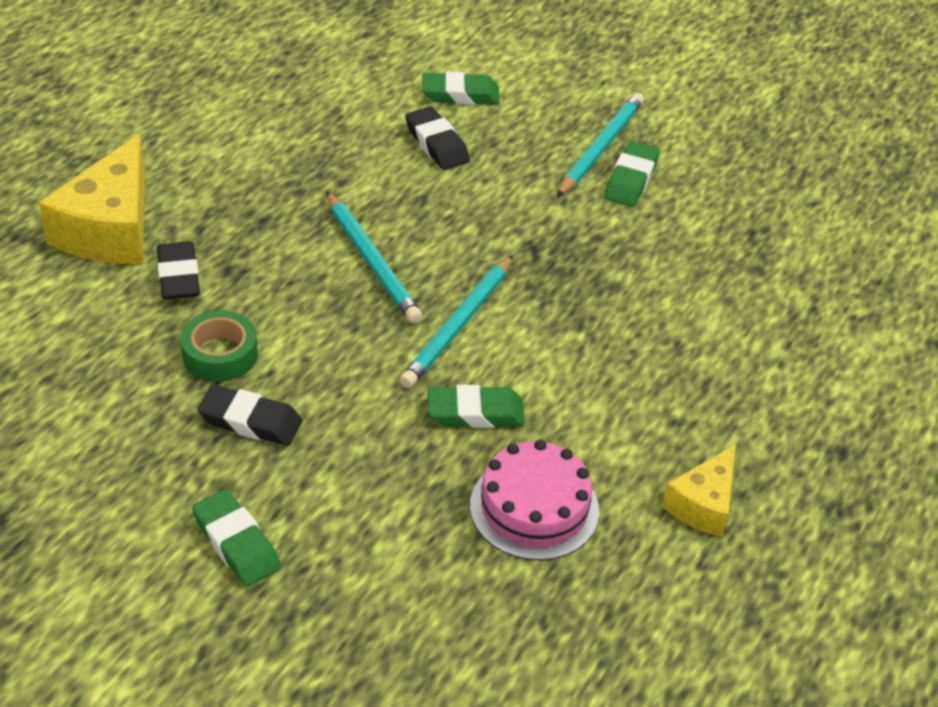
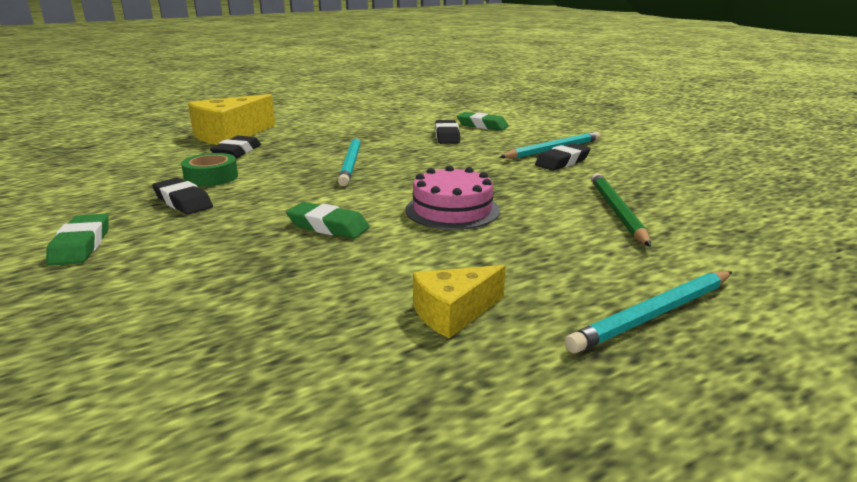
camera: 30 degrees right, 20 degrees down
(458, 325) = (370, 192): turquoise pencil -> turquoise pencil (654, 314)
(534, 508) = (304, 279): pink cake -> pink cake (452, 210)
(631, 179) = (562, 162): green eraser -> black eraser
(750, 282) = (617, 211): none -> green pencil

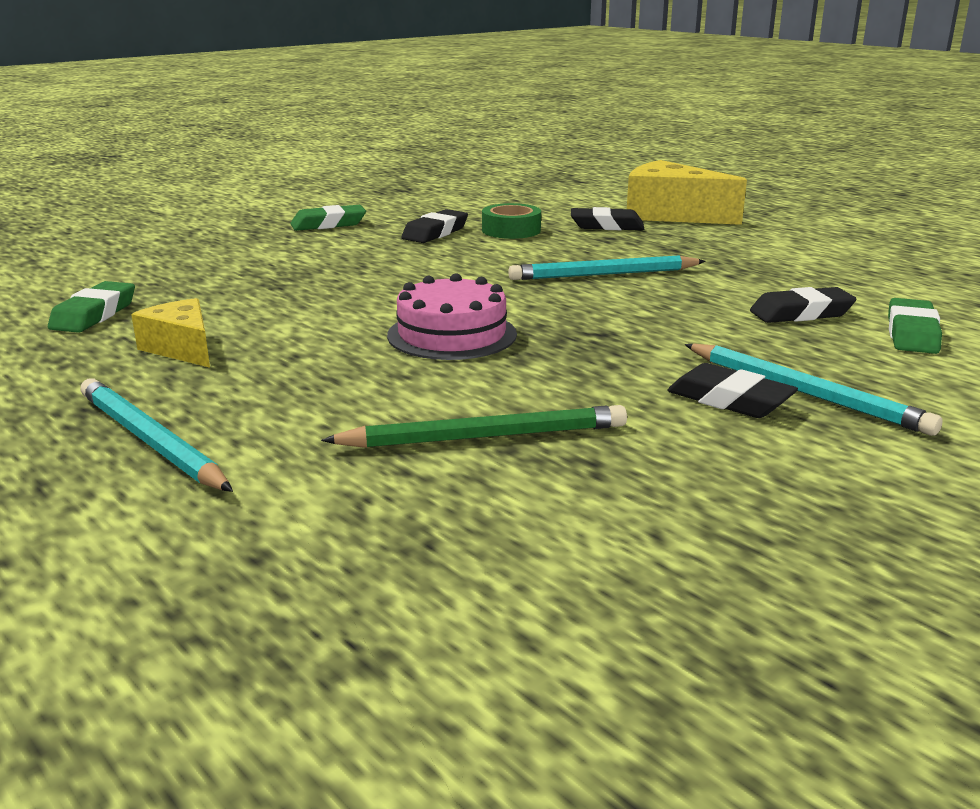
camera: 80 degrees right, 0 degrees up
(328, 226) = (384, 287): green eraser -> green eraser (94, 315)

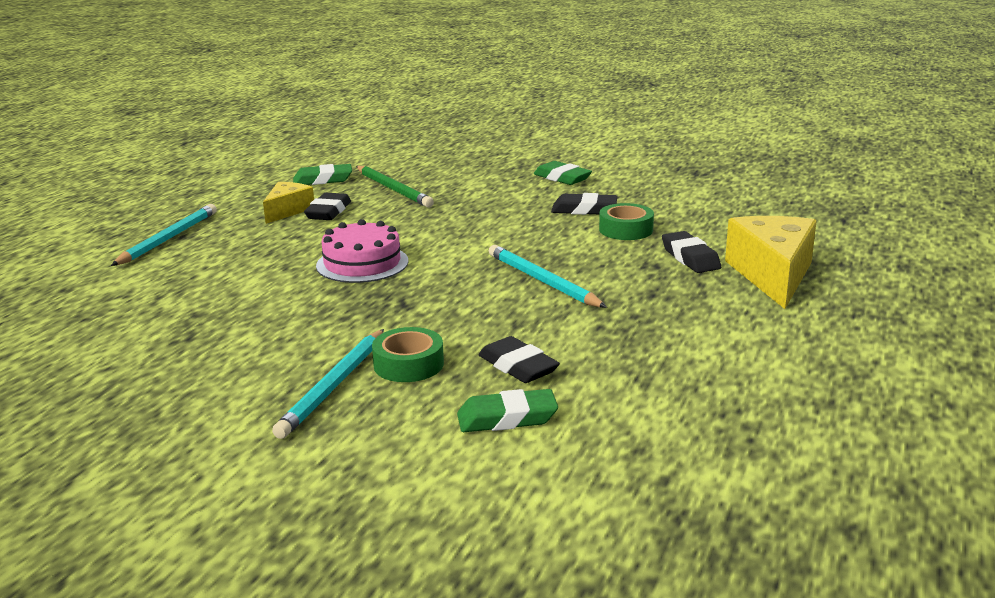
camera: 65 degrees right, 0 degrees up
(484, 437) = (208, 305): green pencil -> green pencil (393, 189)
(729, 400) = (303, 362): black eraser -> black eraser (328, 212)
(768, 353) = (408, 364): none -> green tape

